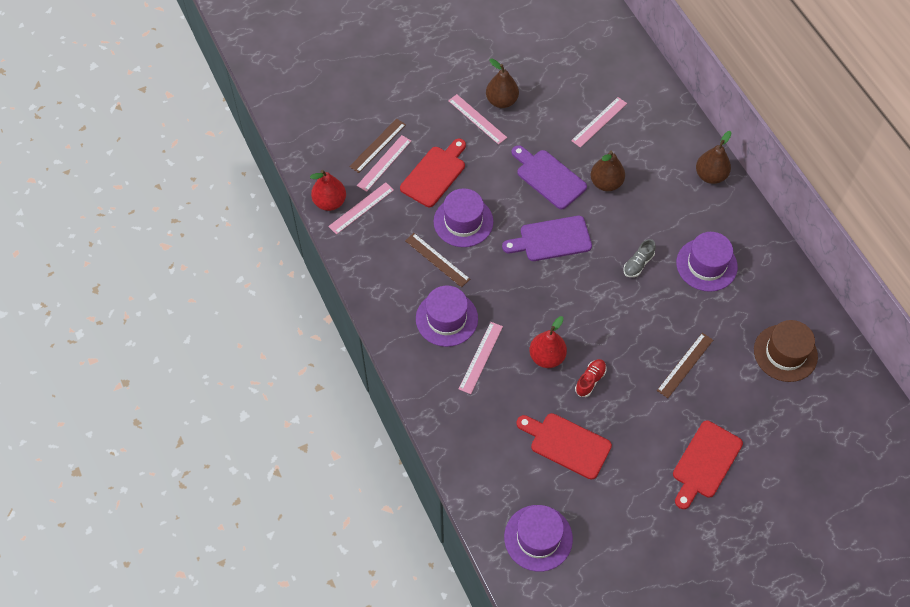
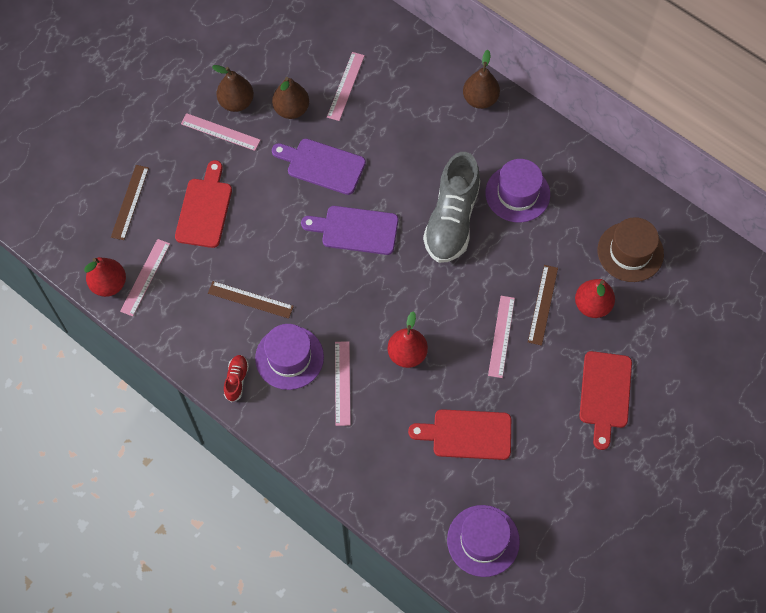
camera: 25 degrees left, 5 degrees up
(384, 163) = (146, 218): pink ruler -> pink ruler (501, 336)
(463, 221) = (258, 248): purple hat -> none
(551, 239) = (355, 230): purple cutting board -> purple cutting board turned 45 degrees clockwise
(590, 380) = (460, 360): red shoe -> red shoe (236, 380)
(606, 183) = (382, 148): brown pear -> brown pear (291, 109)
(638, 264) = (451, 220): grey shoe -> grey shoe, size x2.31
(729, 384) = (592, 305): none -> red pear

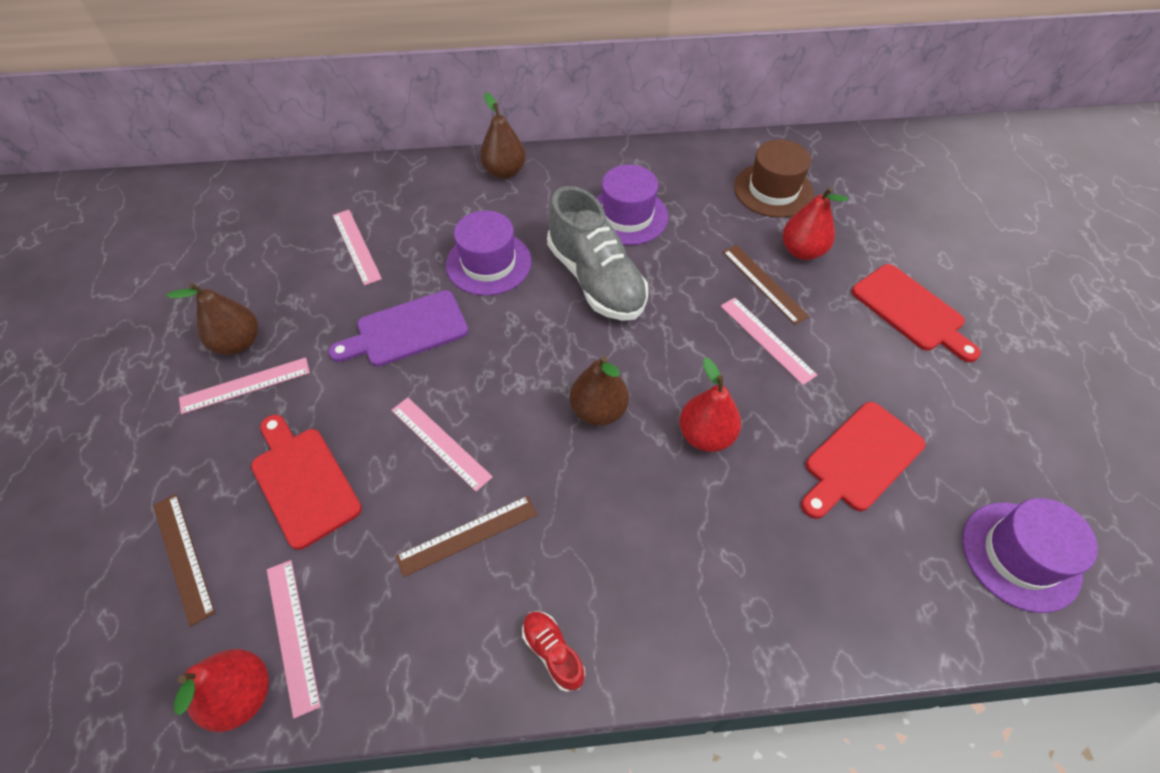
camera: 45 degrees left, 10 degrees down
(289, 357) = (587, 559): purple hat -> purple hat (488, 263)
(291, 109) = (315, 305): brown pear -> brown pear (598, 410)
(342, 383) = (678, 530): pink ruler -> pink ruler (440, 443)
(355, 230) = (511, 362): purple cutting board -> none

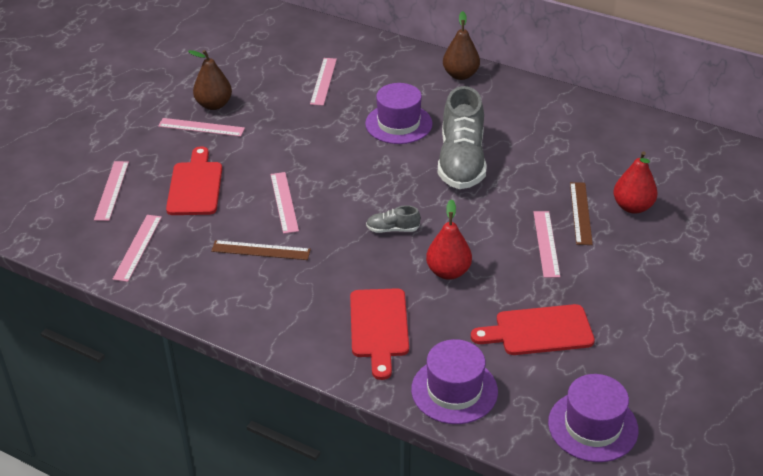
camera: 35 degrees right, 15 degrees down
(183, 556) = (112, 190): brown ruler -> pink ruler
(242, 694) = (96, 258): red pear -> none
(407, 330) = (314, 139): purple cutting board -> none
(553, 652) = (259, 320): red shoe -> none
(598, 410) = (392, 229): brown pear -> grey shoe
(627, 216) = (522, 134): purple hat -> purple hat (454, 390)
(773, 190) = (653, 162): brown hat -> none
(911, 310) = (677, 275): red cutting board -> red cutting board (379, 327)

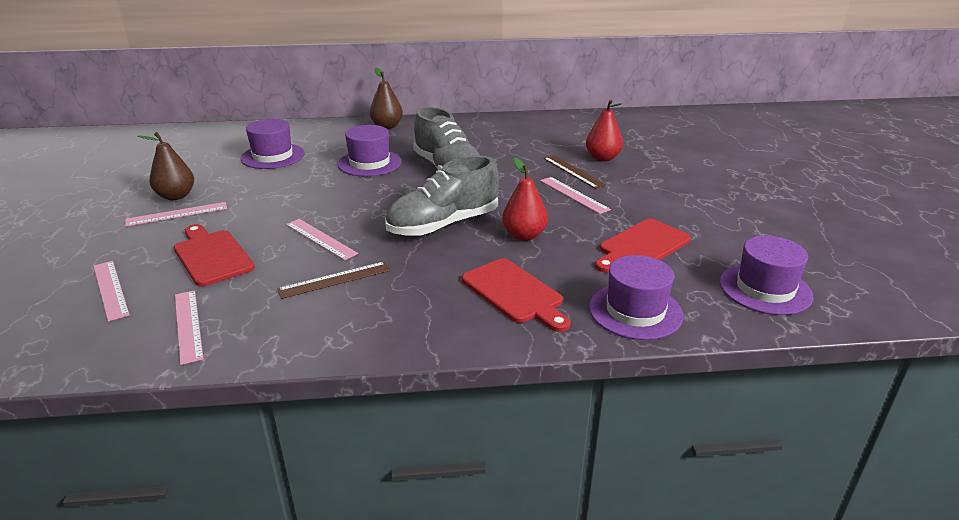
camera: 35 degrees left, 10 degrees down
(323, 81) = (272, 156): pink ruler -> purple hat
(392, 229) = (443, 225): grey shoe -> grey shoe, size x2.31

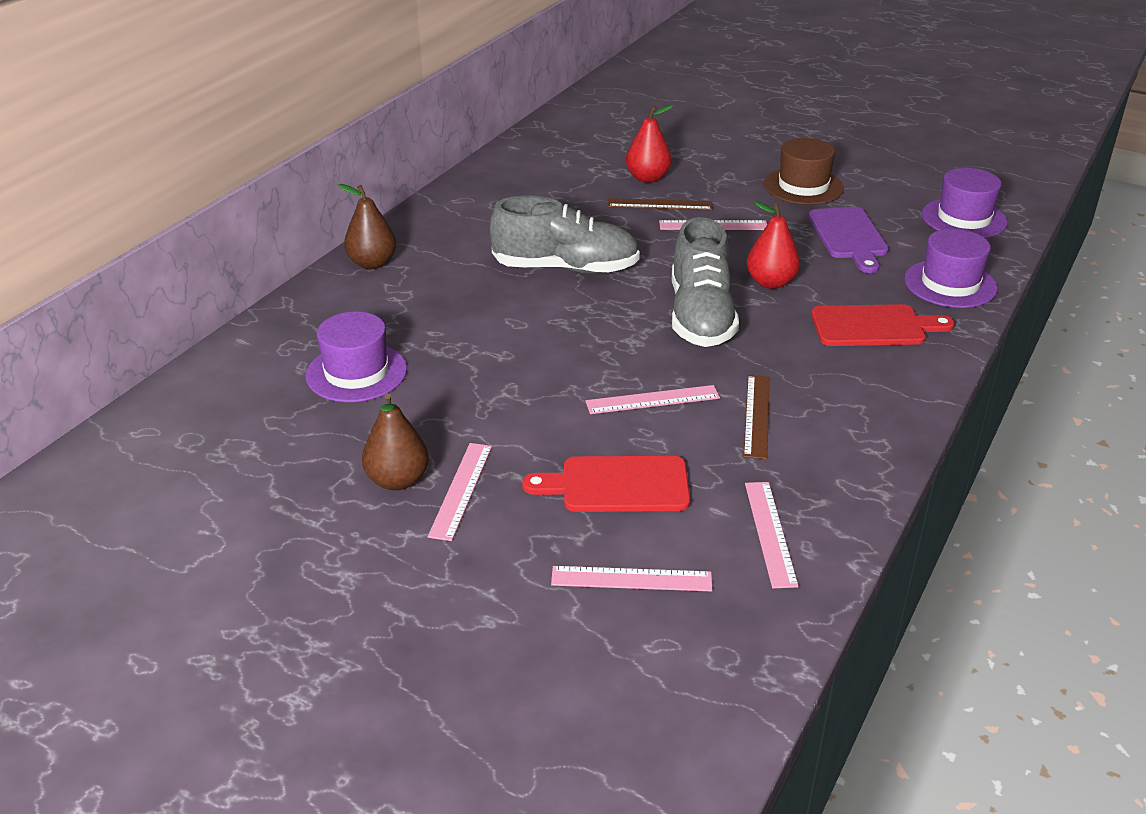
camera: 55 degrees left, 5 degrees up
(188, 325) = (770, 533): pink ruler -> pink ruler turned 75 degrees clockwise
(369, 163) = (478, 310): purple hat -> none
(642, 246) = (849, 236): red cutting board -> purple cutting board
(689, 208) = (803, 186): none -> brown hat

